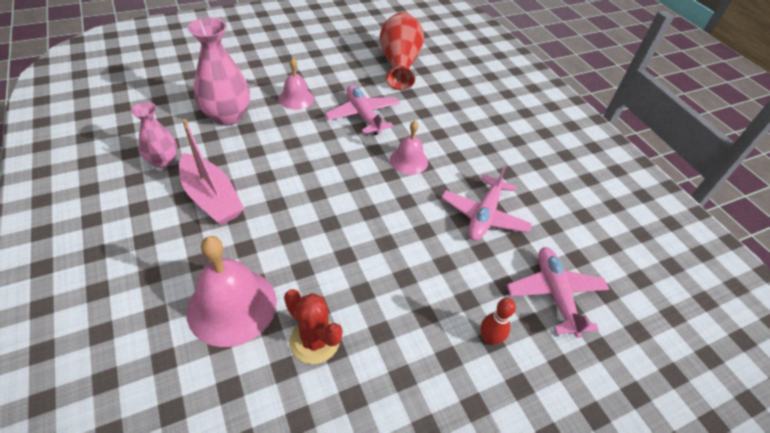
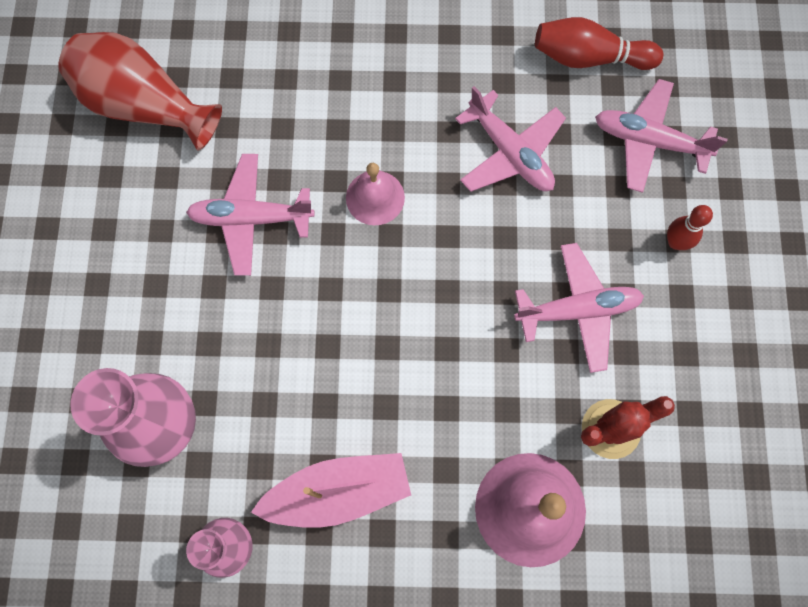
camera: 60 degrees left, 25 degrees up
(296, 98) = (163, 303): pink bell -> none
(396, 289) = (577, 310): none -> pink plane
(585, 238) = (589, 57): none -> red bowling pin

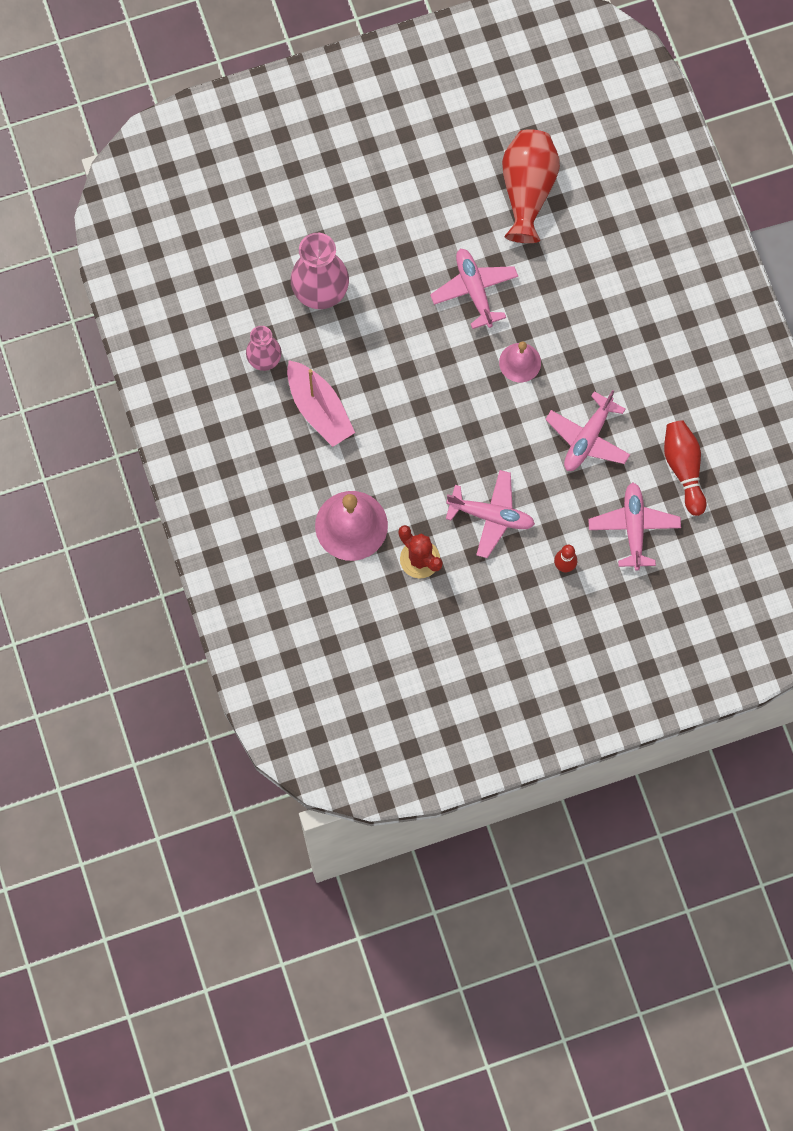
camera: 70 degrees right, 0 degrees up
(577, 310) = (491, 516): pink plane -> pink plane turned 45 degrees counterclockwise

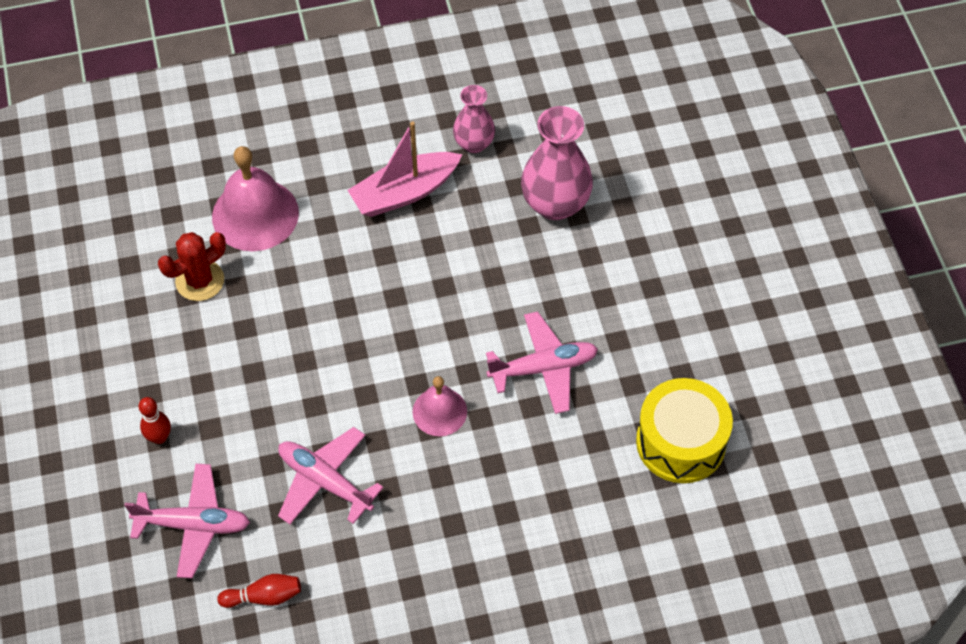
camera: 95 degrees right, 15 degrees down
(491, 516) = (240, 361): pink plane -> none
(527, 191) = (680, 442): red vase -> yellow drum
(683, 469) = (264, 596): red bowling pin -> red bowling pin, size x0.64

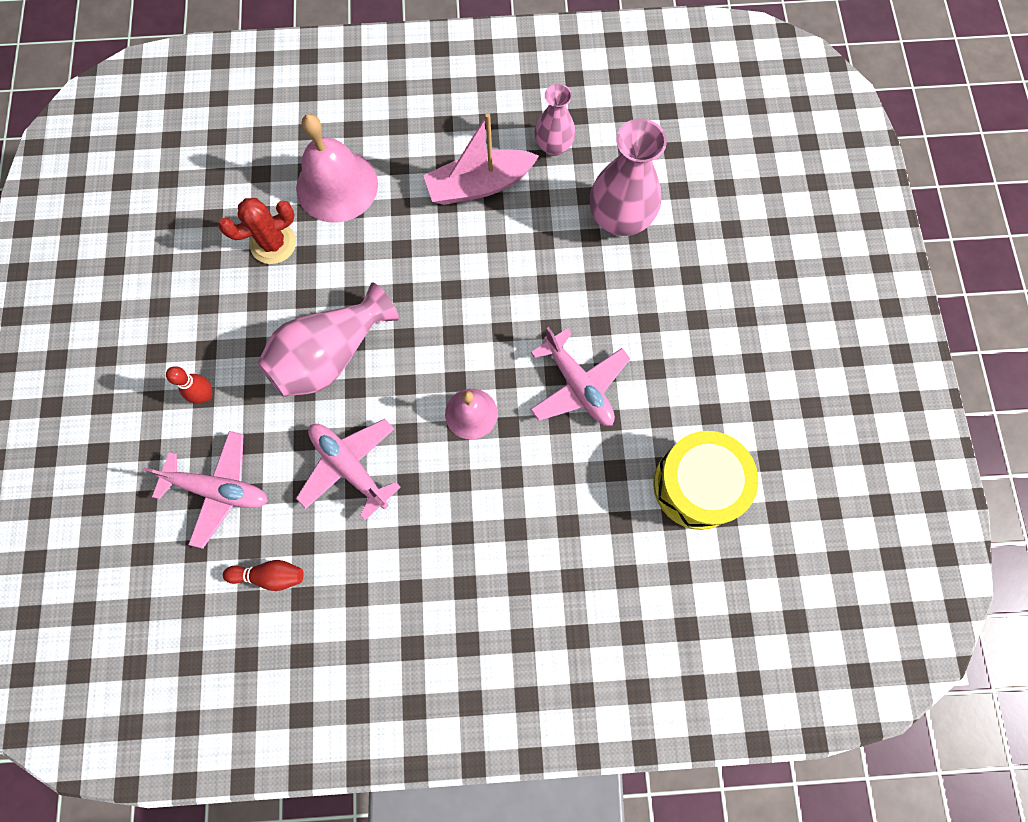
camera: 10 degrees right, 15 degrees up
(283, 379) = (331, 355): none -> pink vase
(543, 368) = (578, 385): pink plane -> pink plane turned 60 degrees clockwise

